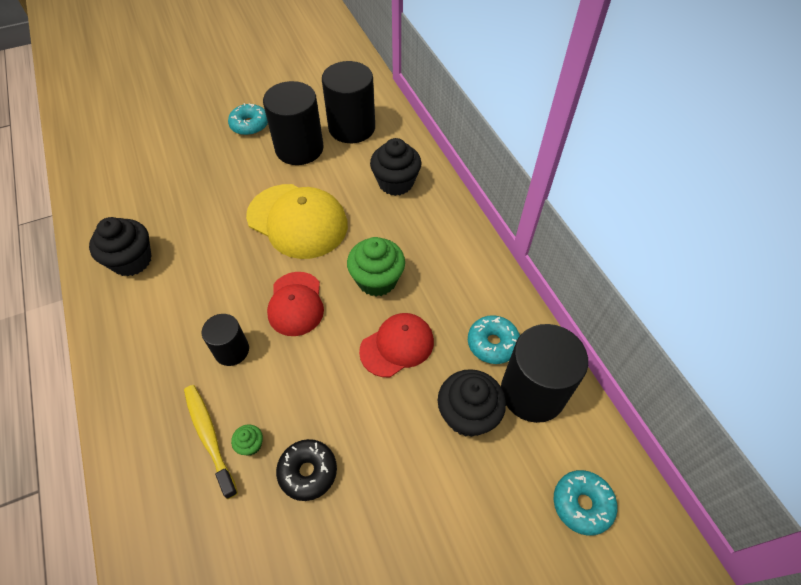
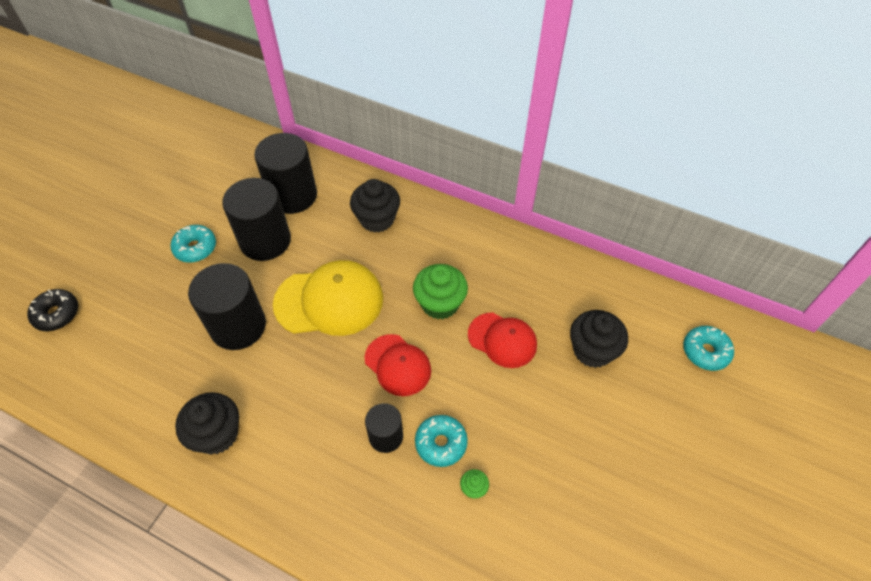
camera: 40 degrees left, 0 degrees up
(209, 437) = (438, 509): yellow toothbrush -> none
(308, 472) = (531, 471): black donut -> black donut (57, 314)
(397, 346) = (502, 340): red cap -> red cap turned 105 degrees clockwise
(492, 343) = (562, 291): turquoise donut -> turquoise donut (441, 443)
(532, 392) = (616, 304): black cylinder -> black cylinder (238, 326)

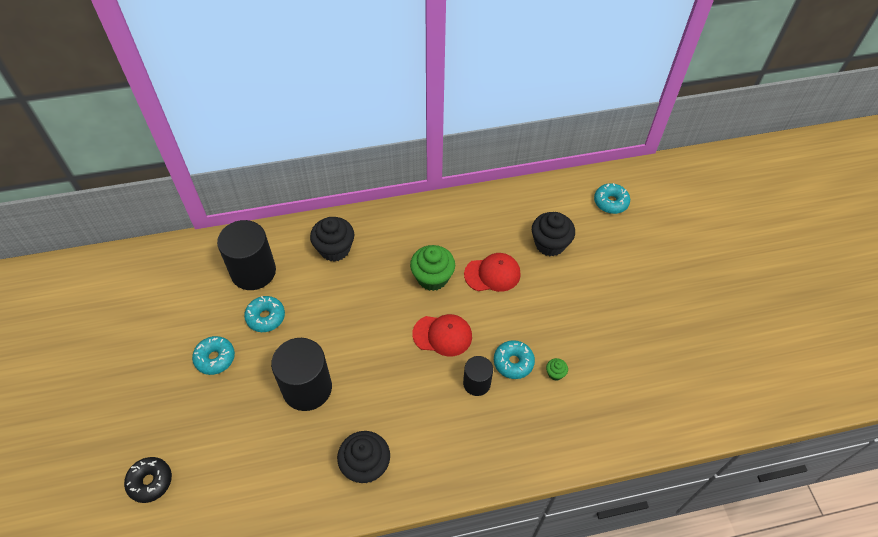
camera: 40 degrees left, 0 degrees up
(265, 241) = (266, 317): black cylinder -> turquoise donut
(329, 301) = (356, 326): yellow cap -> none

